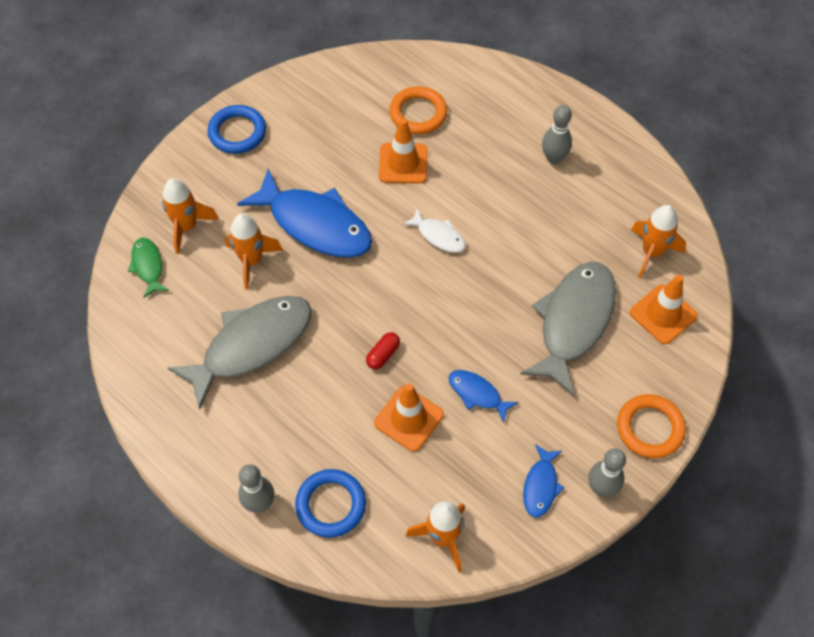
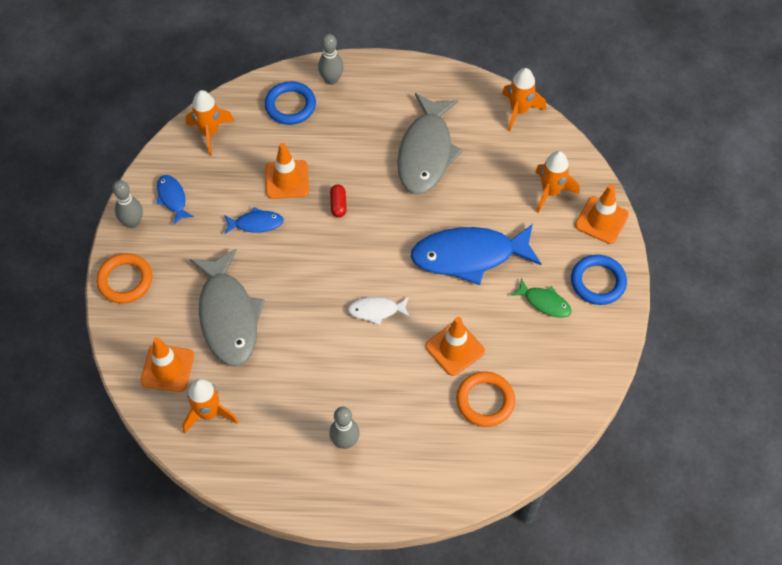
camera: 140 degrees right, 0 degrees up
(148, 266) = (544, 151): green fish -> green fish (544, 302)
(176, 174) = (601, 220): none -> orange traffic cone
(251, 261) = (483, 201): orange rocket -> orange rocket (519, 111)

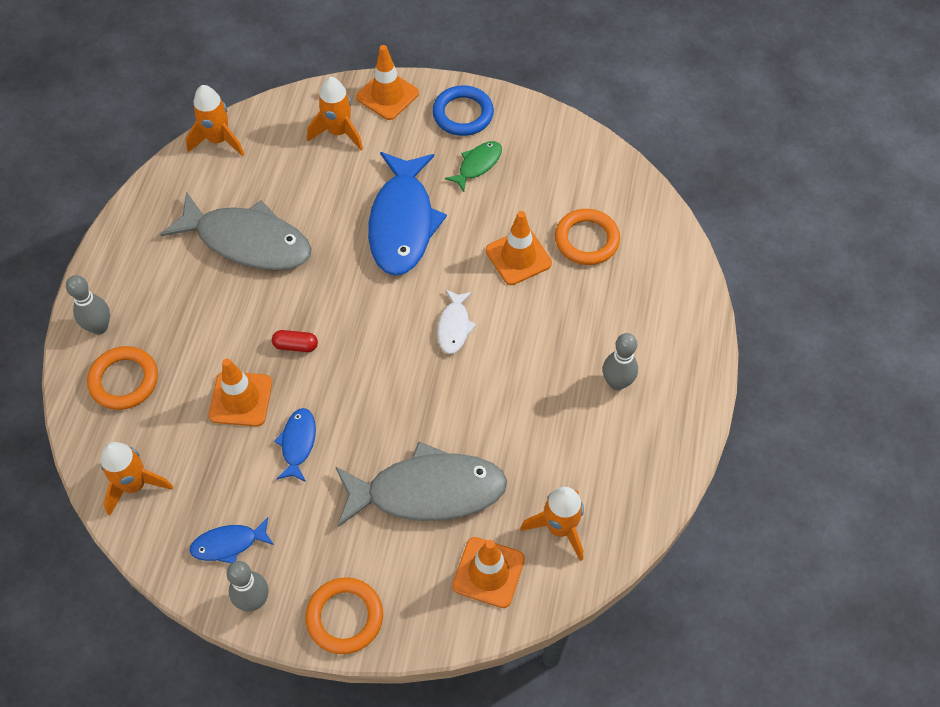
camera: 80 degrees left, 0 degrees up
(290, 105) = (124, 380): blue ring -> orange ring

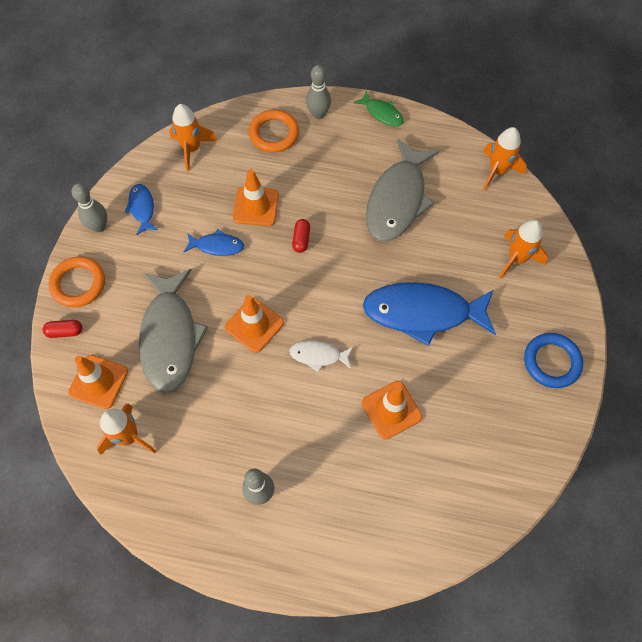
camera: 90 degrees right, 5 degrees up
(387, 95) = (564, 296): orange traffic cone -> orange traffic cone (254, 325)
(417, 625) = (65, 332): none -> red capsule
(477, 165) = (492, 375): green fish -> green fish (382, 113)
(586, 240) = (413, 473): orange ring -> none

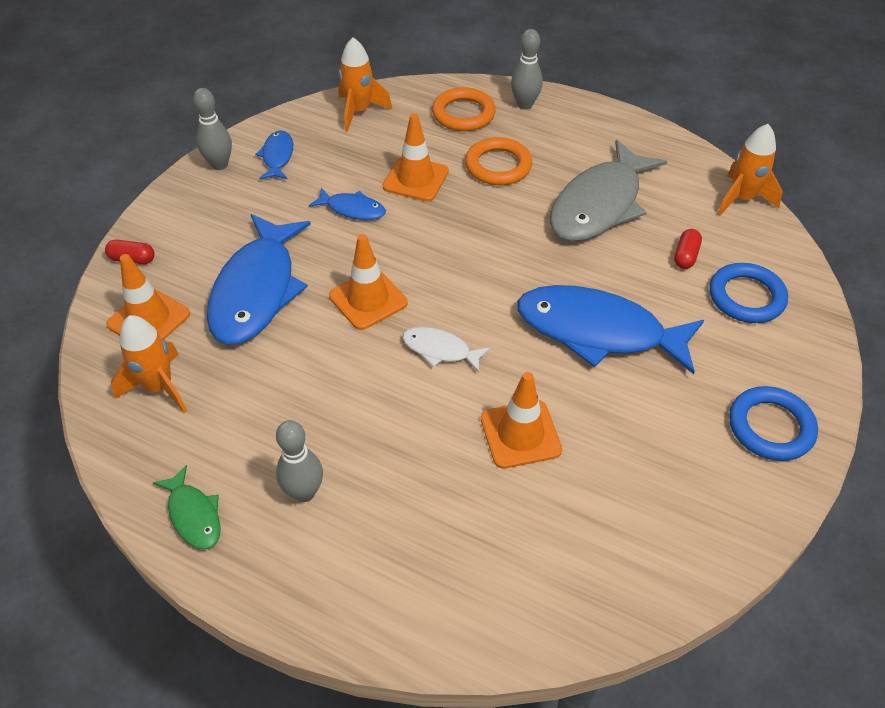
camera: 15 degrees right, 15 degrees down
(78, 284) = (170, 215): orange ring -> orange ring (498, 166)
(170, 337) = (257, 290): grey fish -> blue fish
(301, 239) = (461, 222): red capsule -> red capsule (685, 256)
(382, 113) = (605, 116): green fish -> green fish (194, 515)
(516, 259) = (746, 297): orange rocket -> blue ring

